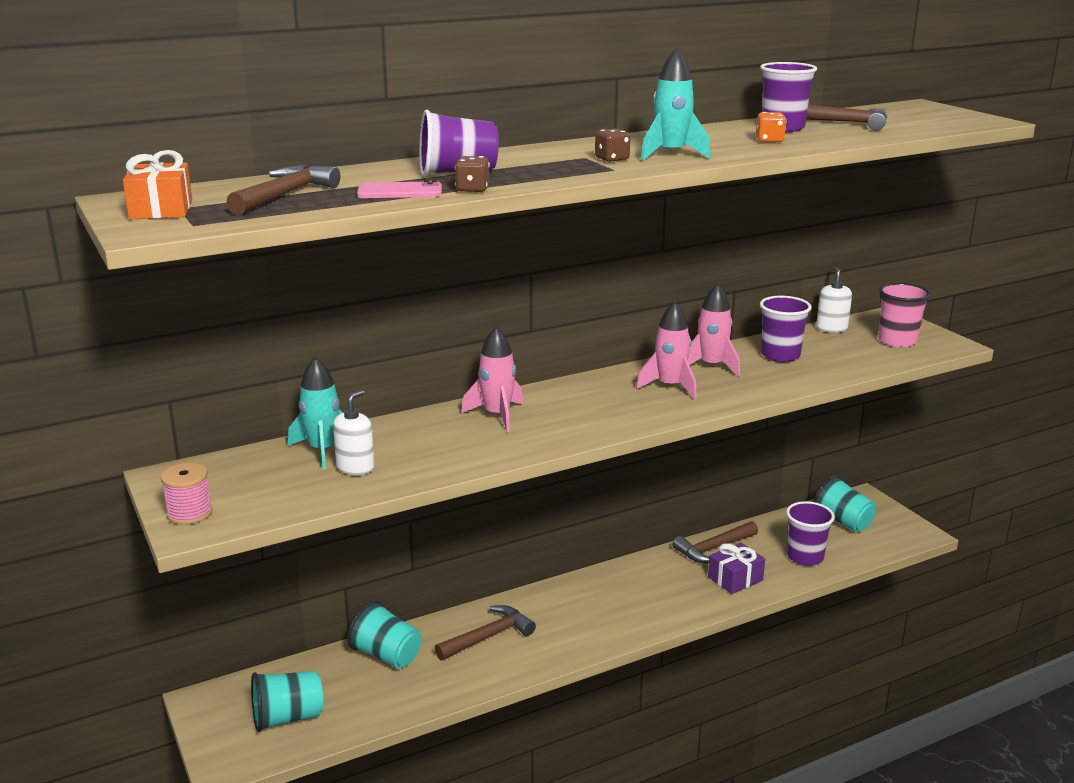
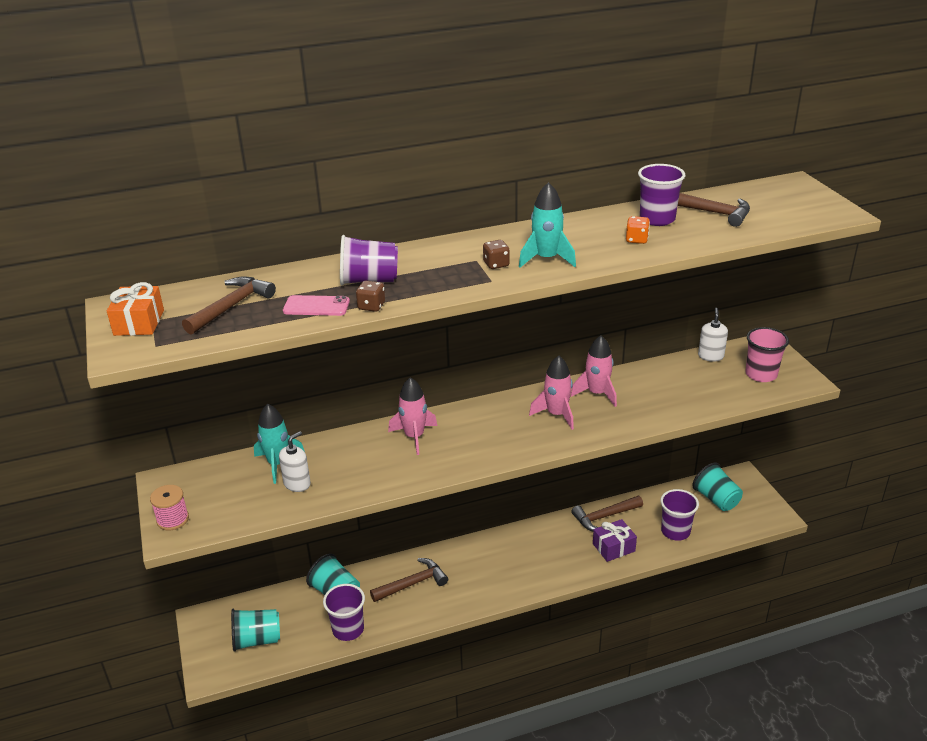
camera: 10 degrees right, 10 degrees up
(780, 355) = (657, 385): purple cup -> purple cup (348, 629)

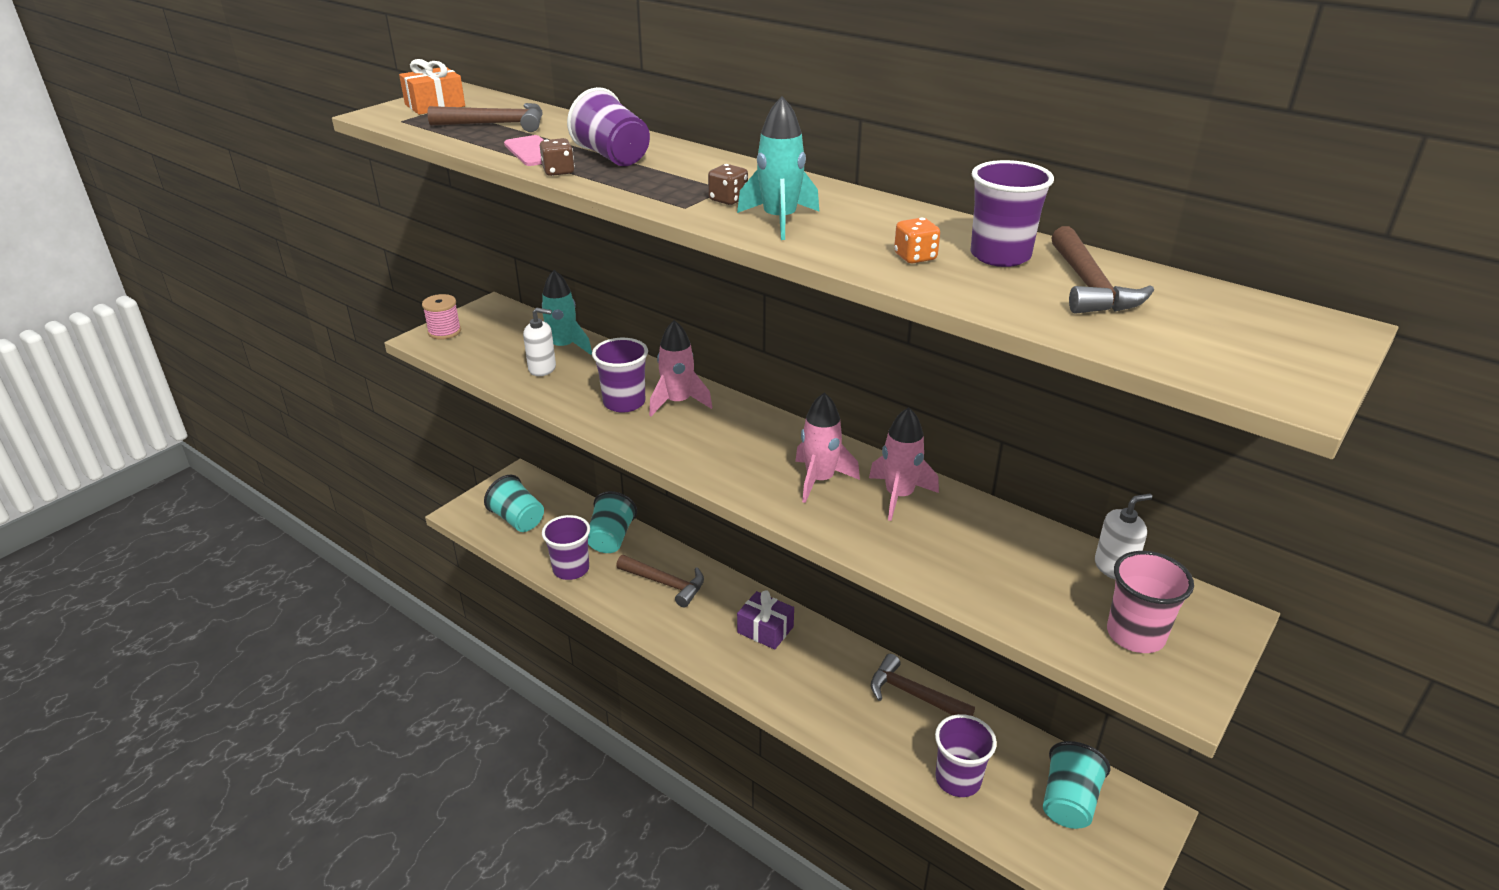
camera: 55 degrees right, 0 degrees up
(389, 460) = (624, 402): none -> purple cup
(613, 547) = (868, 726): purple gift -> purple gift (765, 629)

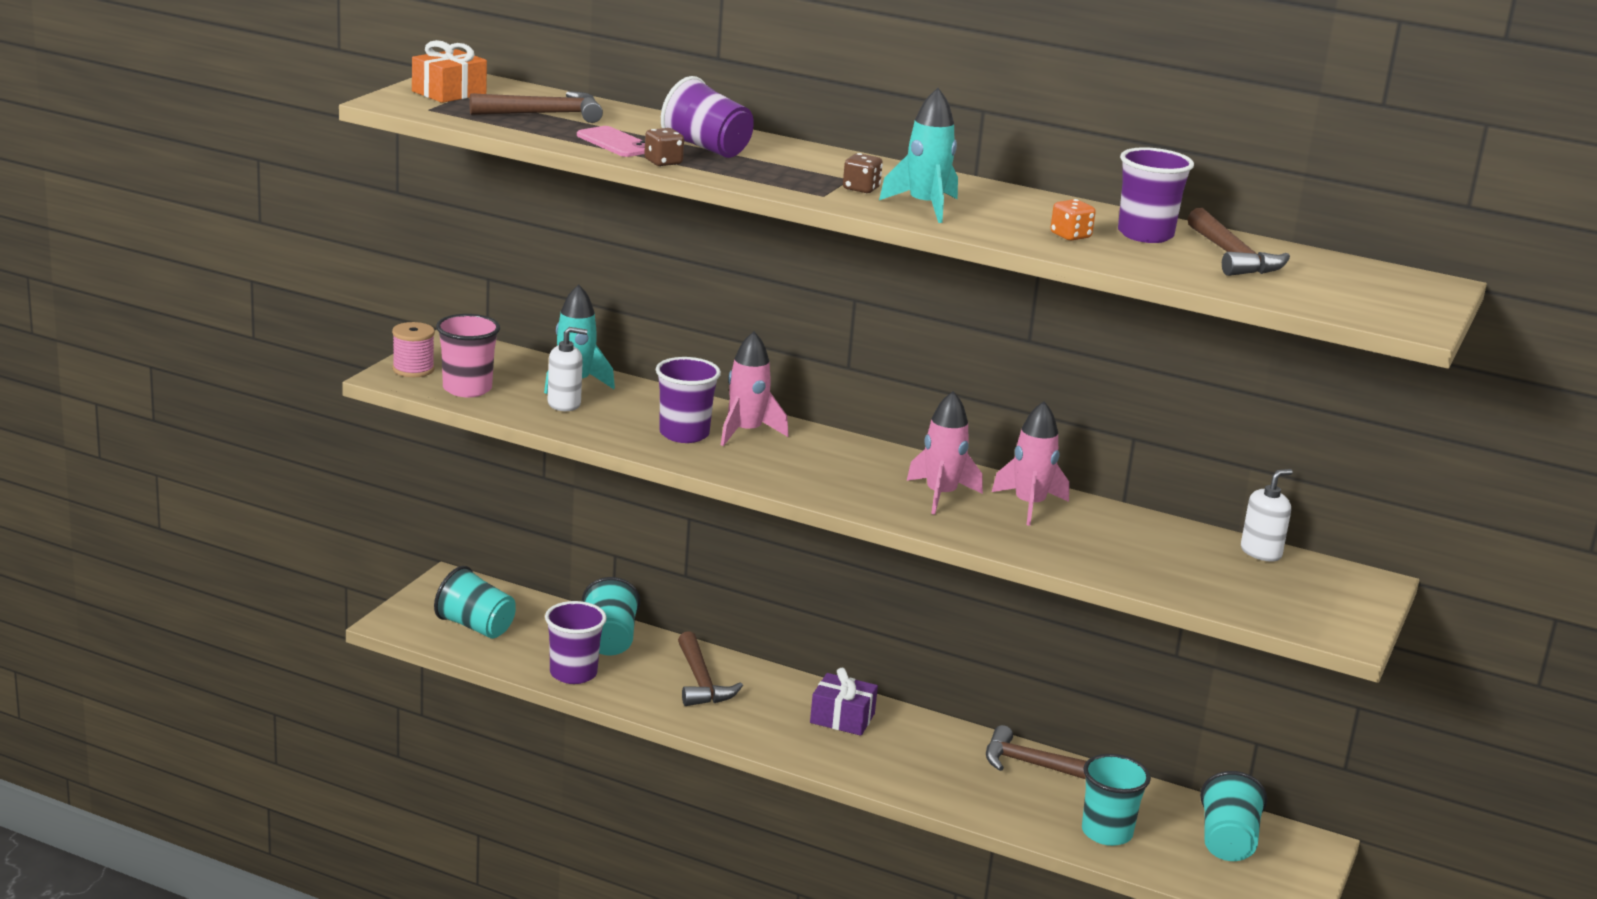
camera: 15 degrees left, 10 degrees down
(665, 584) = (701, 681): brown hammer -> brown hammer turned 60 degrees clockwise
(958, 779) = (1107, 833): purple cup -> turquoise cup
(1135, 635) = (1293, 599): pink cup -> pink cup (467, 389)

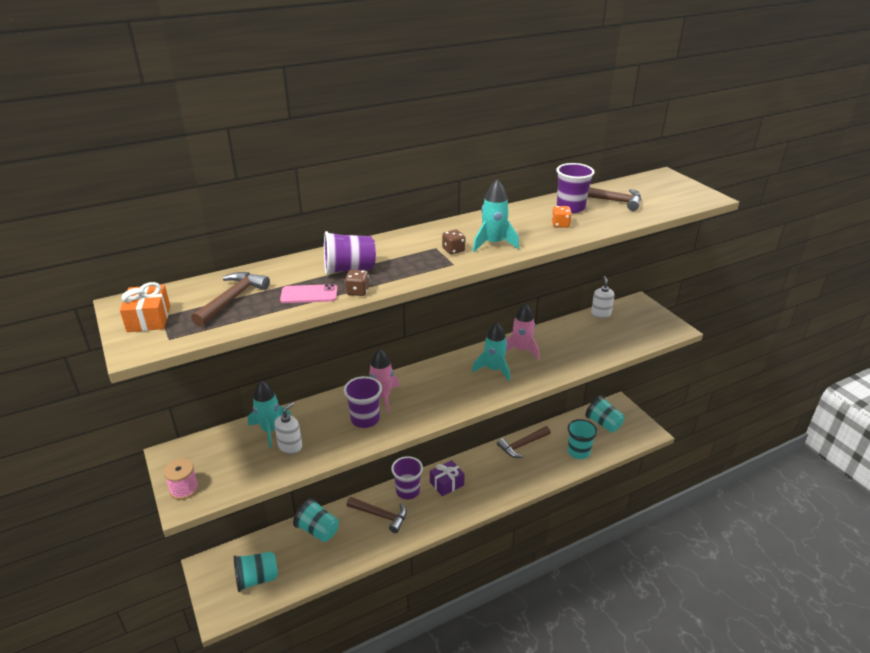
camera: 50 degrees left, 10 degrees up
(467, 389) = (233, 477): pink cup -> none
(573, 673) = (333, 561): purple cup -> purple cup (407, 491)
(940, 495) = (493, 369): pink rocket -> turquoise rocket

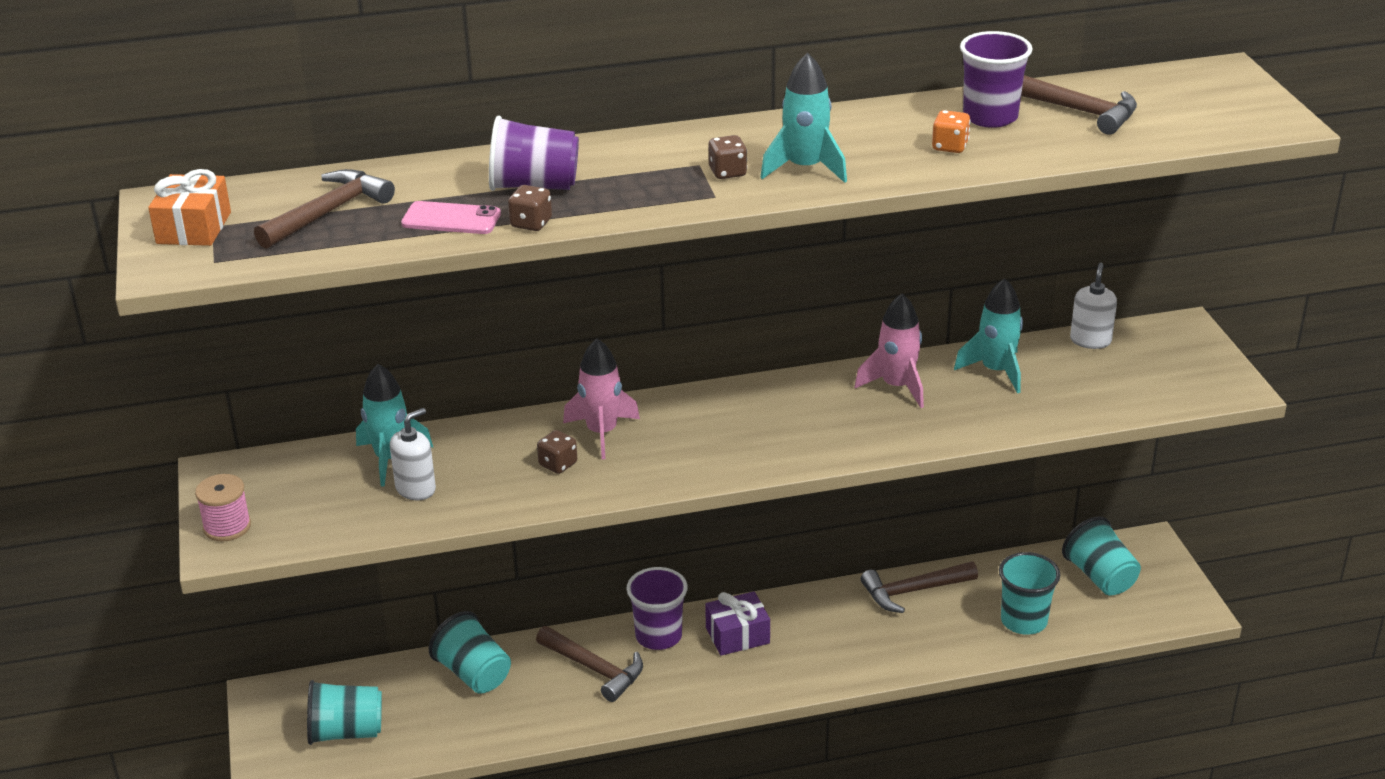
camera: 15 degrees right, 0 degrees up
(365, 419) = (558, 464): purple cup -> brown dice
(493, 369) = (827, 414): turquoise rocket -> turquoise rocket (996, 371)

